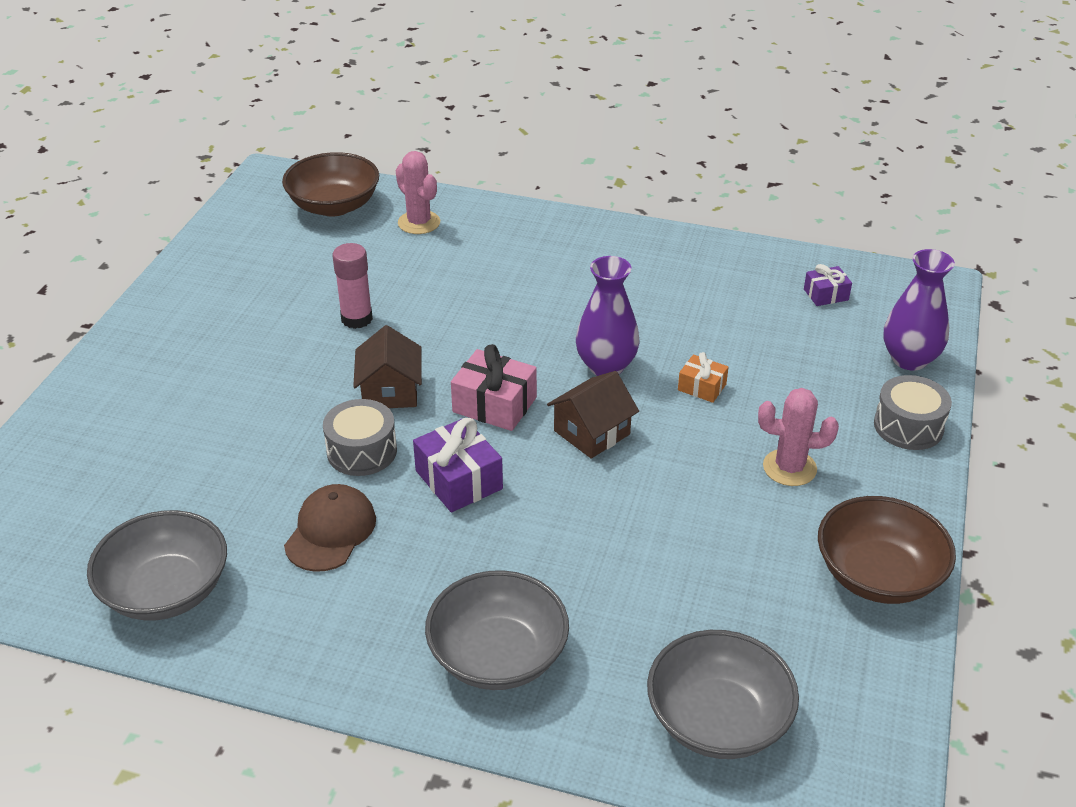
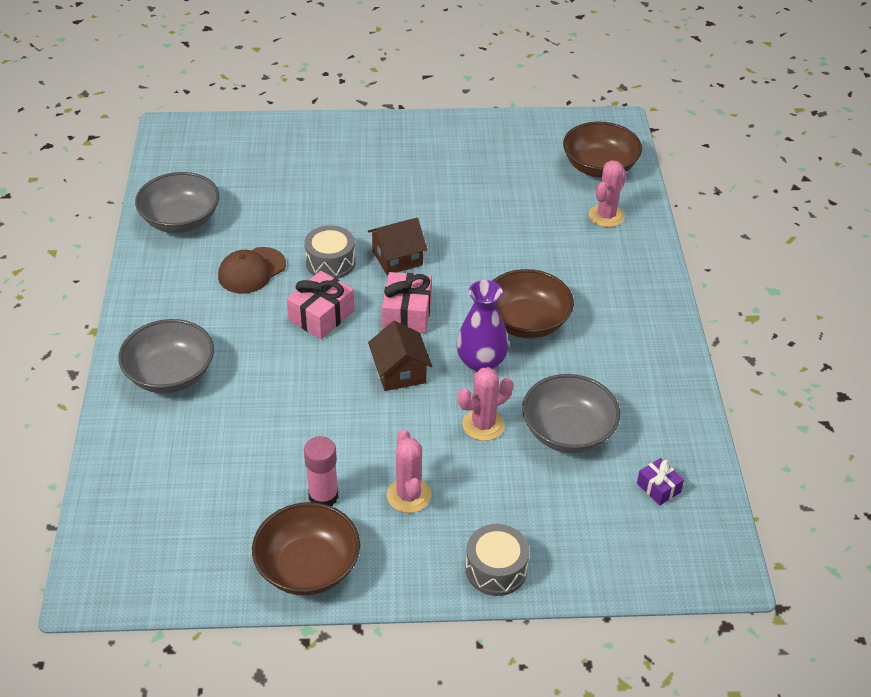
camera: 70 degrees right, 5 degrees up
(330, 531) = (251, 271): brown cap -> brown cap turned 135 degrees clockwise
(357, 319) = (468, 219): pink glue stick -> pink glue stick (323, 496)
(459, 480) = (321, 315): purple gift -> pink gift
(556, 318) = (526, 322): none -> brown bowl
(592, 432) = (400, 372): brown house -> brown house turned 45 degrees clockwise
(702, 387) = (483, 425): orange gift -> pink cactus
(717, 720) = (145, 493): grey bowl -> grey bowl (568, 431)
(909, 359) = (592, 561): purple vase -> none

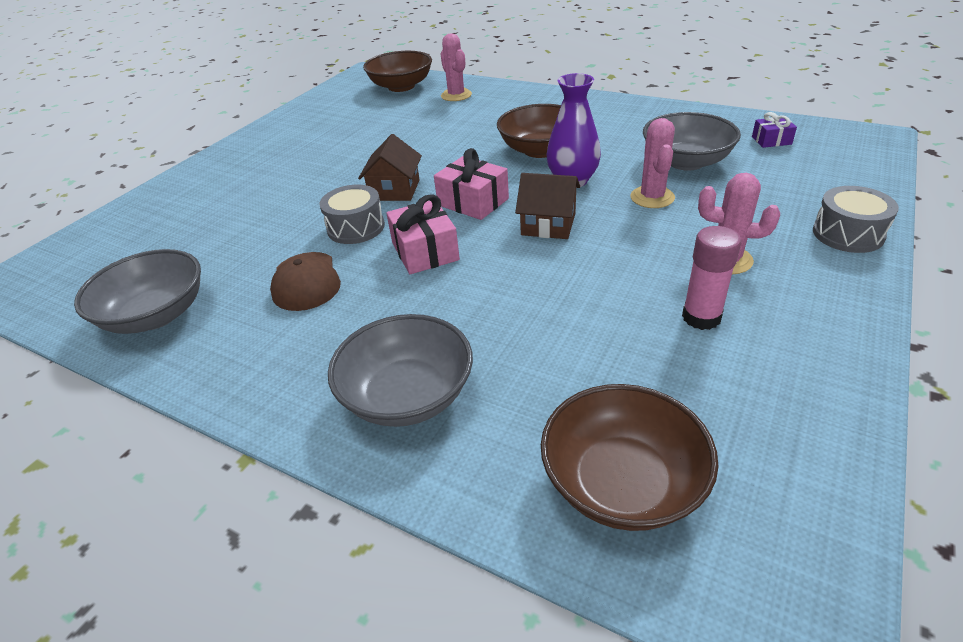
camera: 55 degrees left, 5 degrees down
(308, 567) = (813, 358): brown bowl -> brown bowl (622, 482)

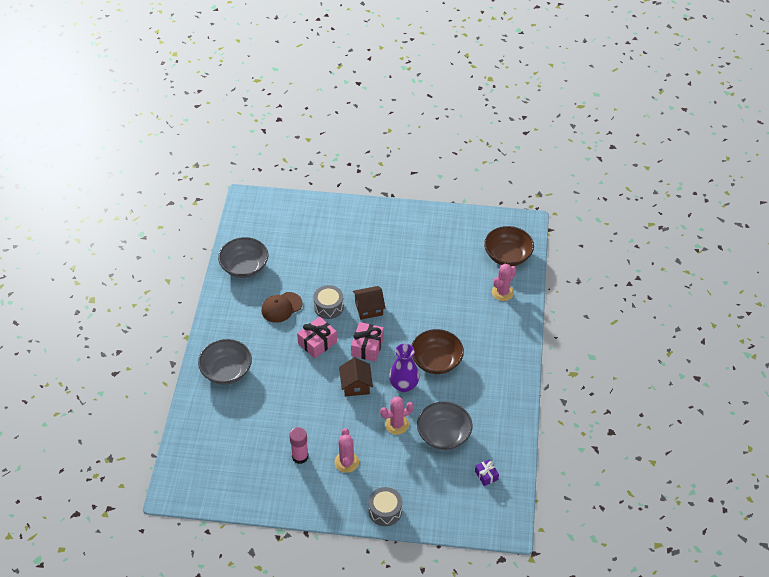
camera: 65 degrees right, 10 degrees up
(622, 482) = (207, 443): brown bowl -> none

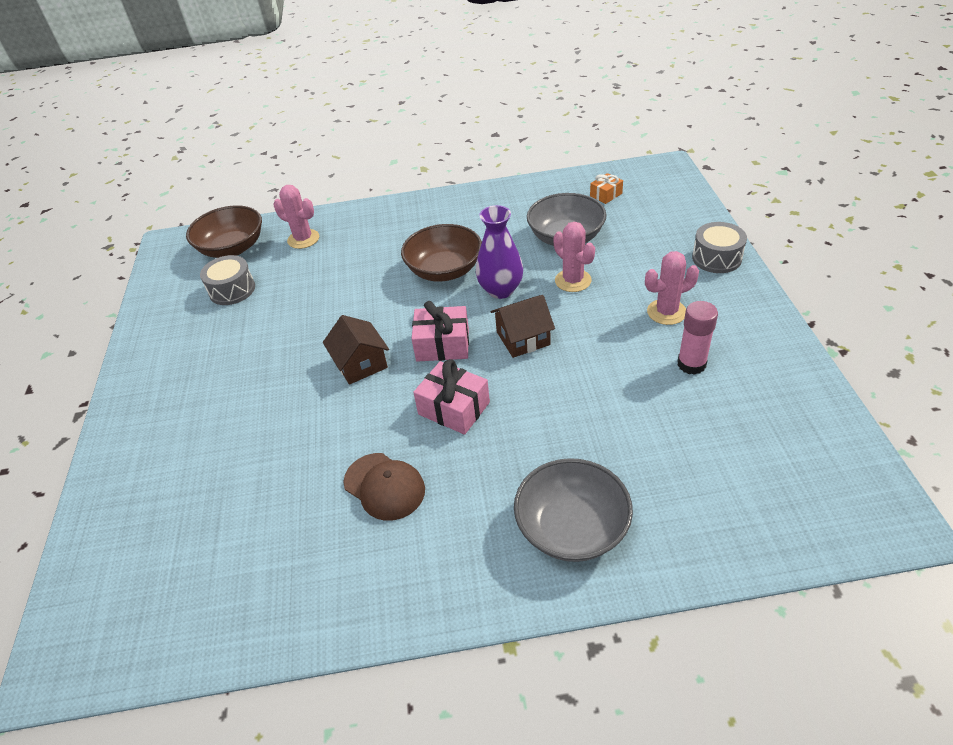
camera: 100 degrees left, 5 degrees down
(244, 267) = (282, 592): grey bowl -> none
(328, 307) = (368, 416): grey drum -> grey drum (232, 290)
(486, 475) = (606, 195): purple gift -> orange gift

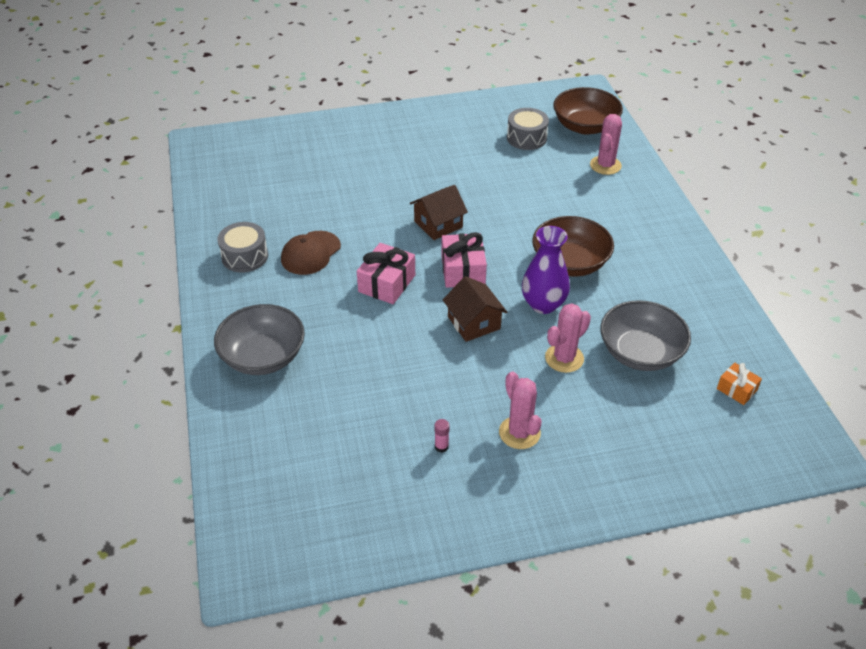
camera: 80 degrees right, 0 degrees up
(691, 364) = (441, 446): pink glue stick -> pink glue stick, size x0.50
(716, 258) = (622, 487): grey drum -> grey drum (245, 256)

